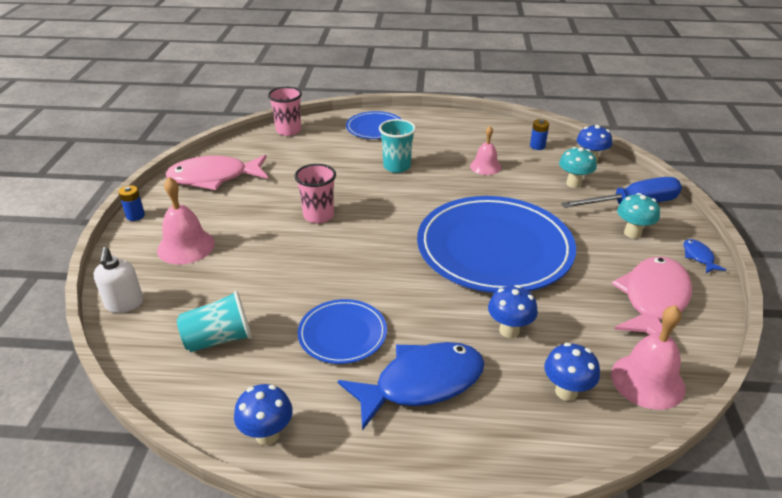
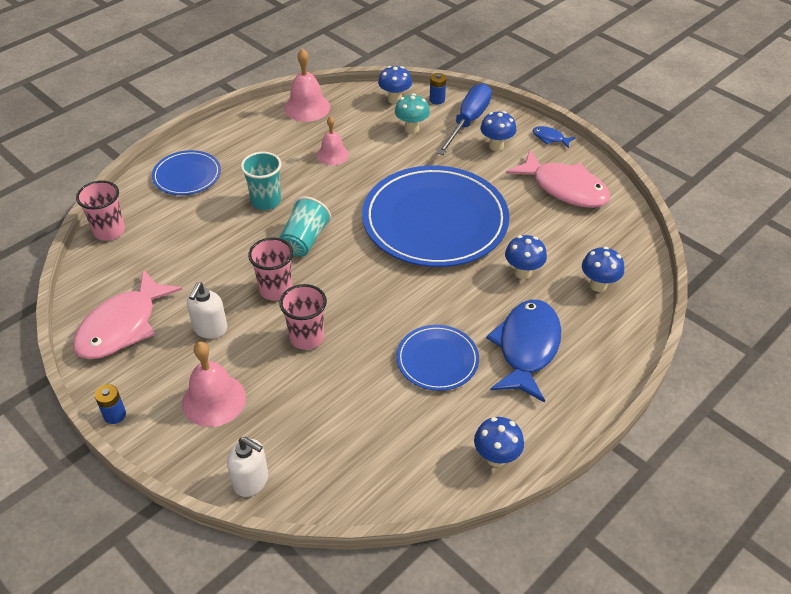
camera: 50 degrees left, 10 degrees up
(219, 339) = (366, 436): turquoise cup -> turquoise cup (304, 240)
(249, 210) = (210, 329): none -> white soap dispenser
(289, 254) = (306, 337): none -> pink cup
(537, 146) = (342, 110): blue battery -> blue battery (437, 100)
(632, 233) = (496, 146): turquoise mushroom -> blue mushroom
(647, 381) = (623, 244): pink bell -> pink bell (307, 107)
(653, 300) = (564, 188): pink fish -> pink fish turned 150 degrees clockwise

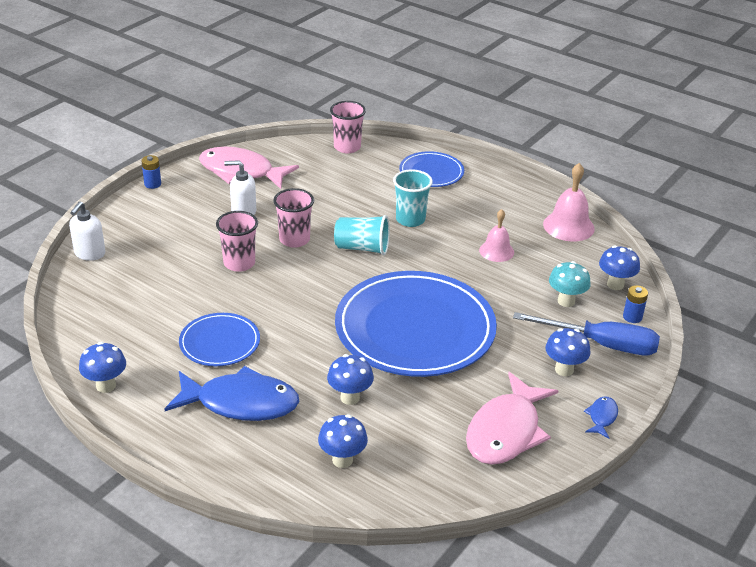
camera: 80 degrees right, 10 degrees down
(214, 400) = (168, 225): pink bell -> none

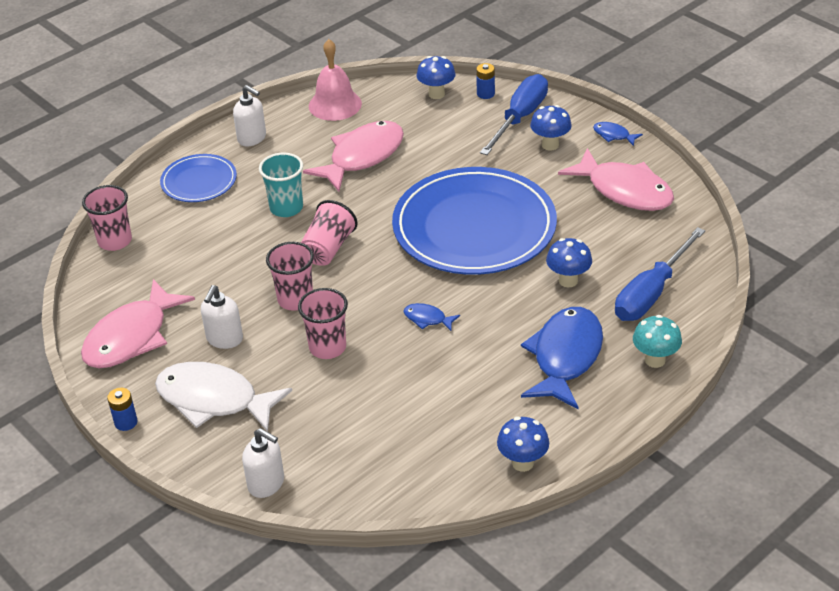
camera: 75 degrees left, 5 degrees up
(177, 217) = (214, 400): none -> white fish
(220, 342) = (467, 369): blue plate -> none
(281, 313) = (427, 319): none -> blue fish
(342, 460) = (651, 293): blue mushroom -> blue screwdriver
(362, 248) = (328, 249): turquoise cup -> pink cup
(496, 251) = (362, 157): pink bell -> pink fish
(499, 189) = (252, 138): none -> white soap dispenser
(566, 301) = (454, 127): turquoise mushroom -> turquoise mushroom (655, 360)

